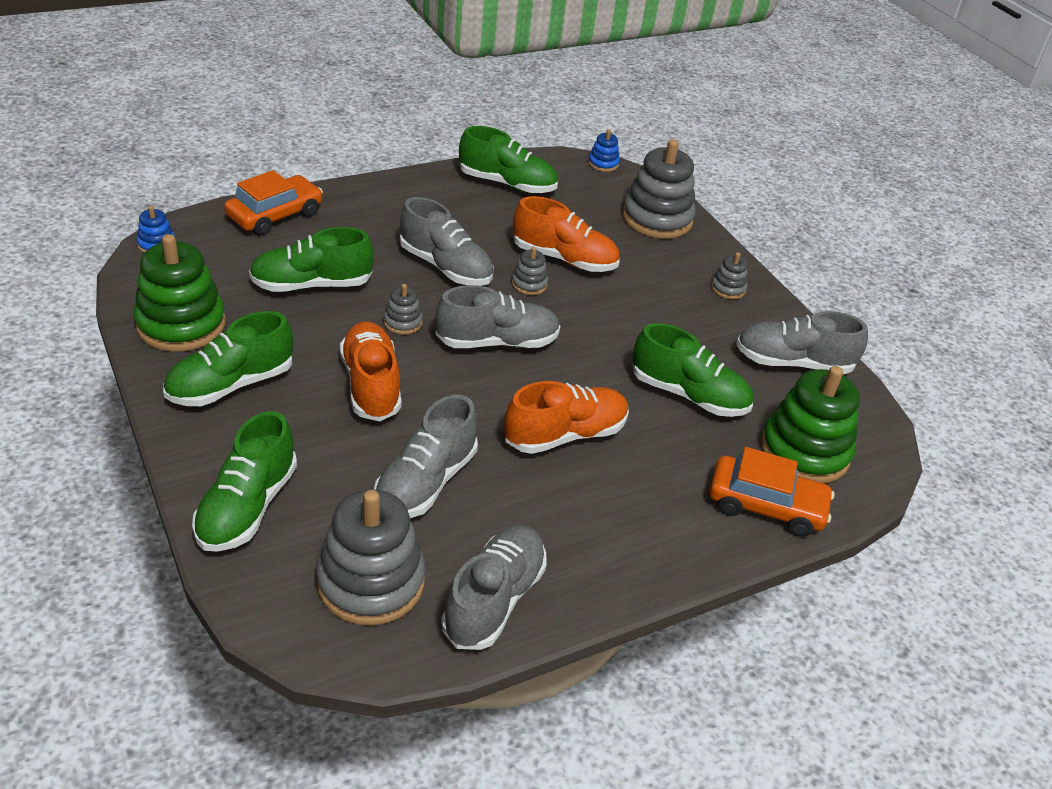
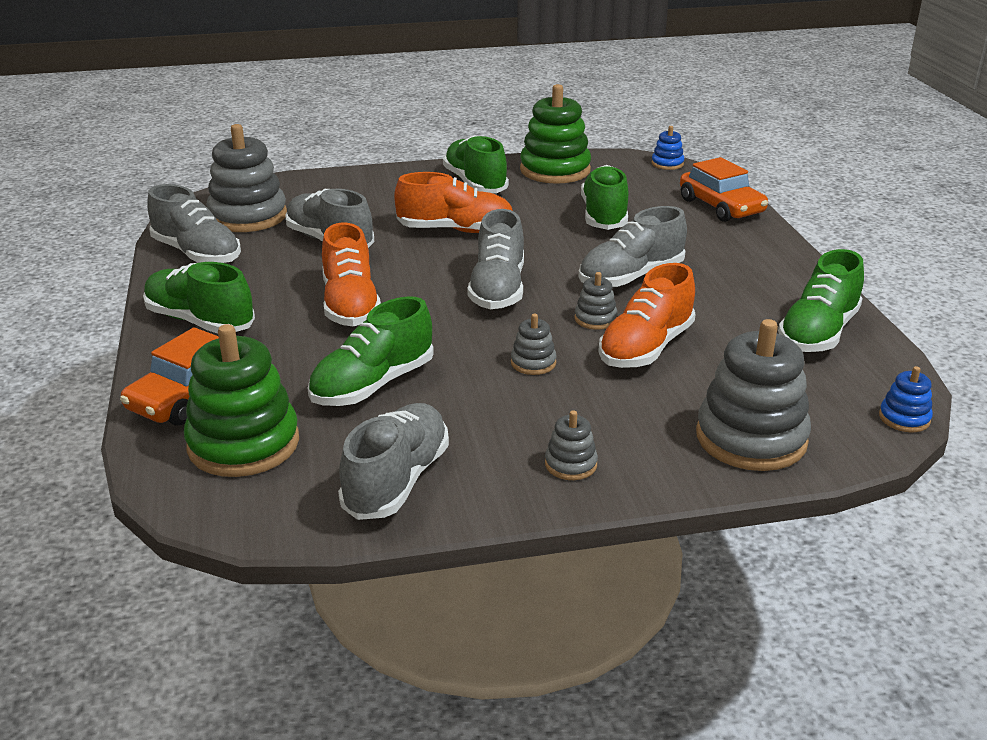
camera: 110 degrees right, 10 degrees down
(247, 507) = (344, 185): green shoe -> green shoe (200, 321)
(403, 322) = (539, 249): grey stacking toy -> grey stacking toy (533, 363)

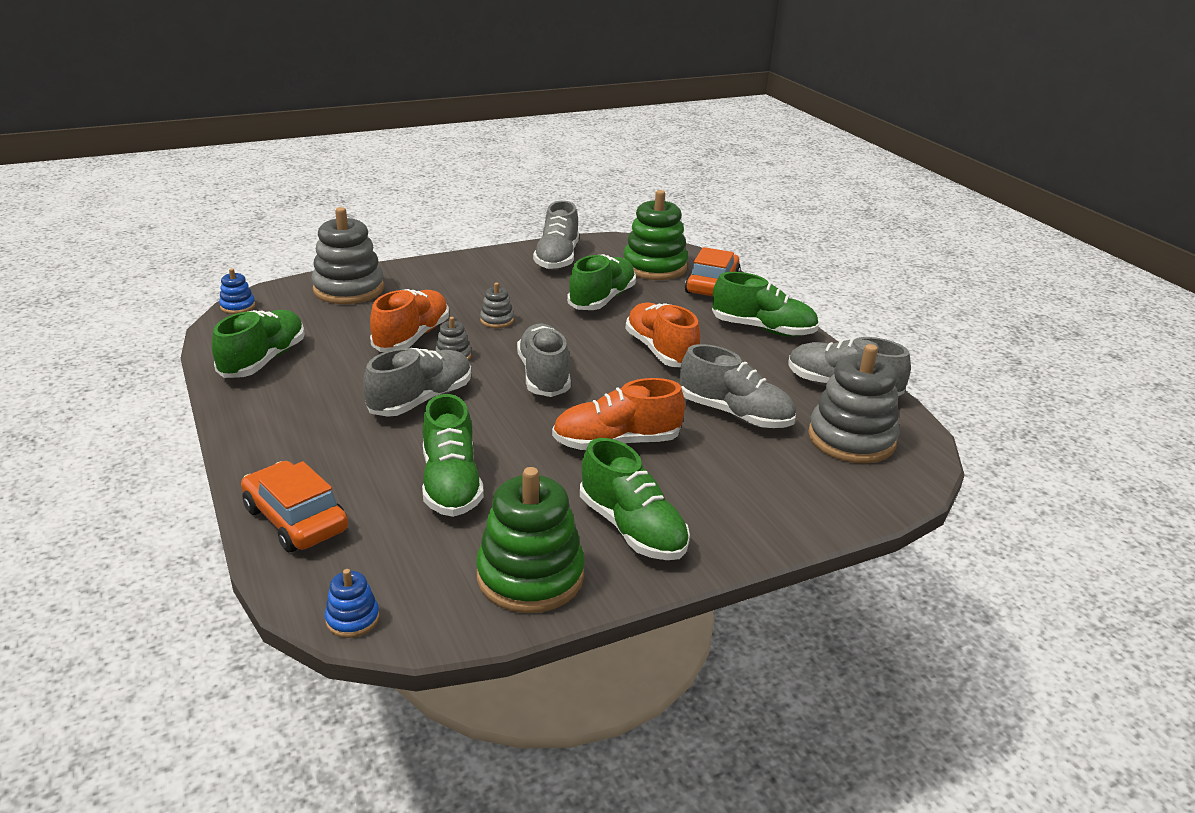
camera: 165 degrees right, 0 degrees up
(570, 464) = (461, 270): grey stacking toy -> none

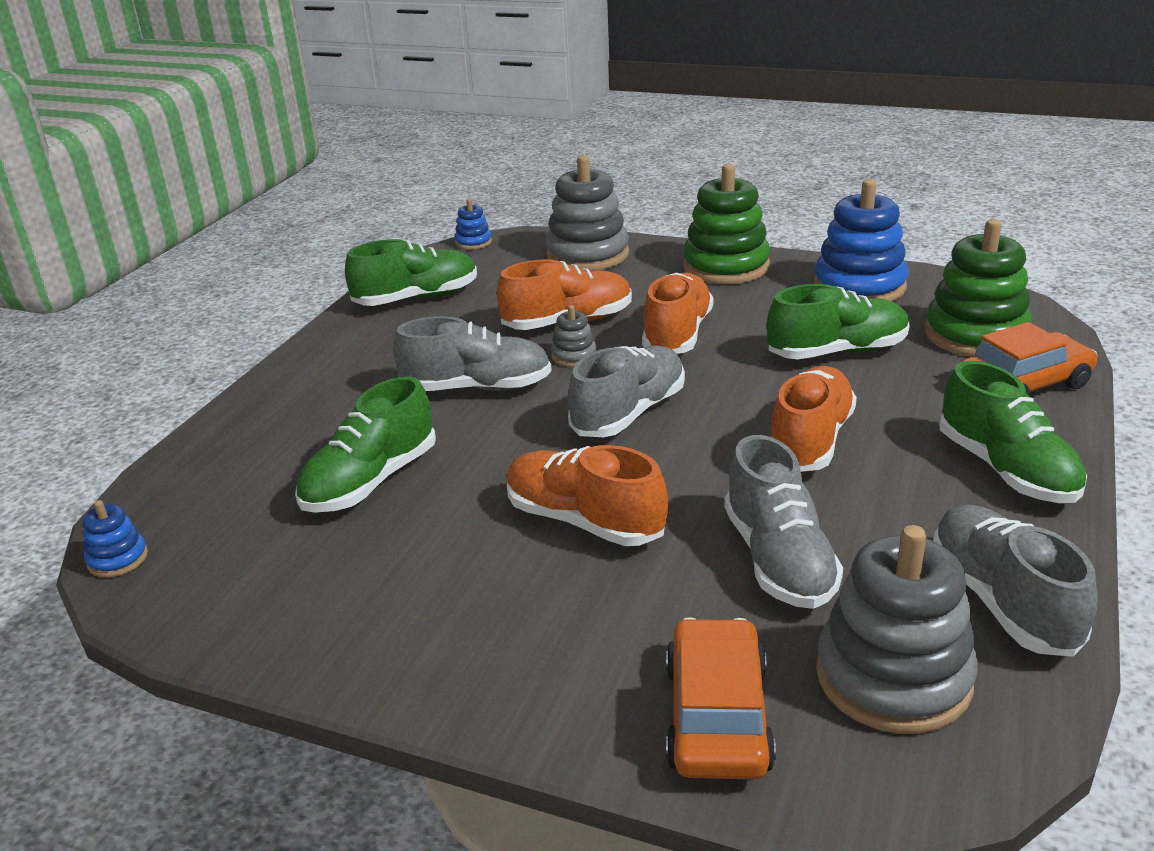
camera: 50 degrees right, 0 degrees up
(296, 519) = (220, 450): orange car -> orange car (717, 716)
(497, 320) = (677, 334): grey stacking toy -> orange shoe
(530, 576) = (285, 610): green stacking toy -> green stacking toy (726, 266)
(557, 258) = (859, 287): grey shoe -> blue stacking toy
(632, 529) = (444, 623): green shoe -> none

